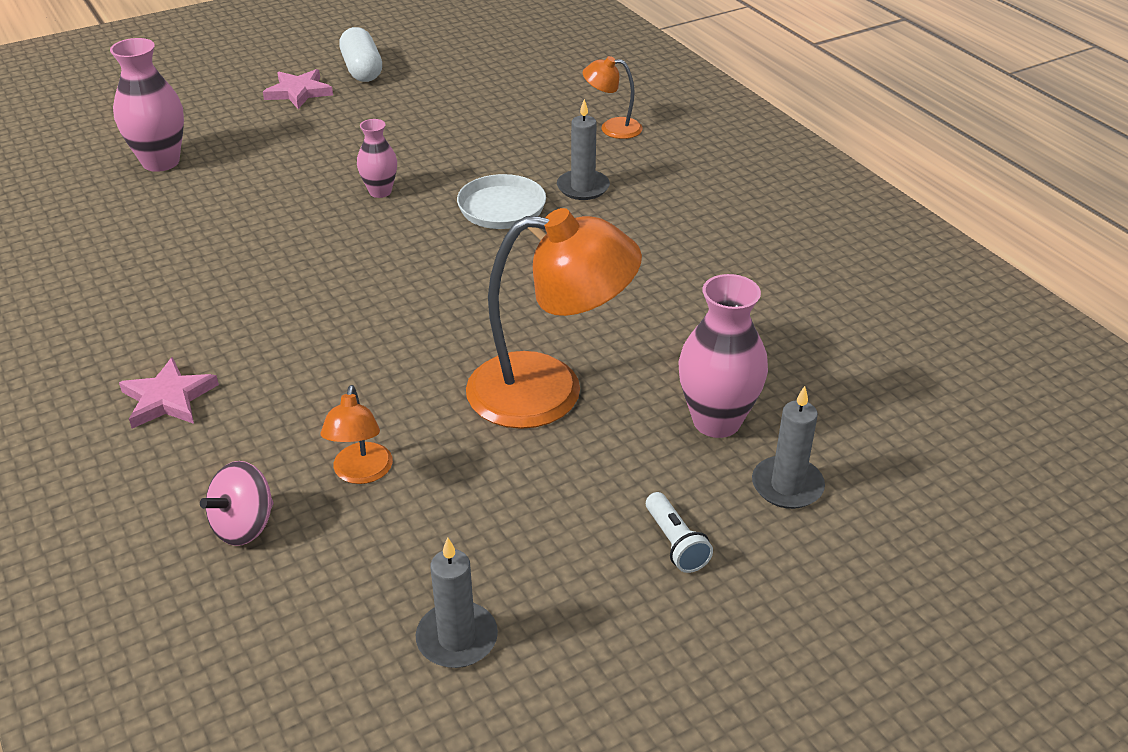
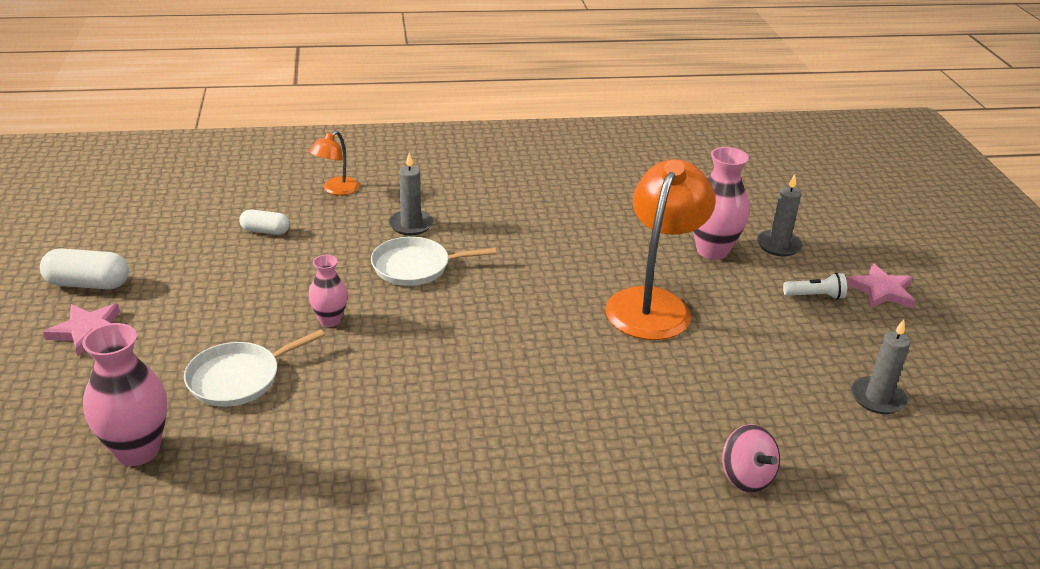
camera: 70 degrees left, 5 degrees down
(168, 398) = (568, 499): pink star -> pink star (881, 290)
(270, 174) = (238, 378): none -> white pan
(361, 473) = (707, 407): orange lamp -> none
(504, 116) = (265, 231): none -> white capsule

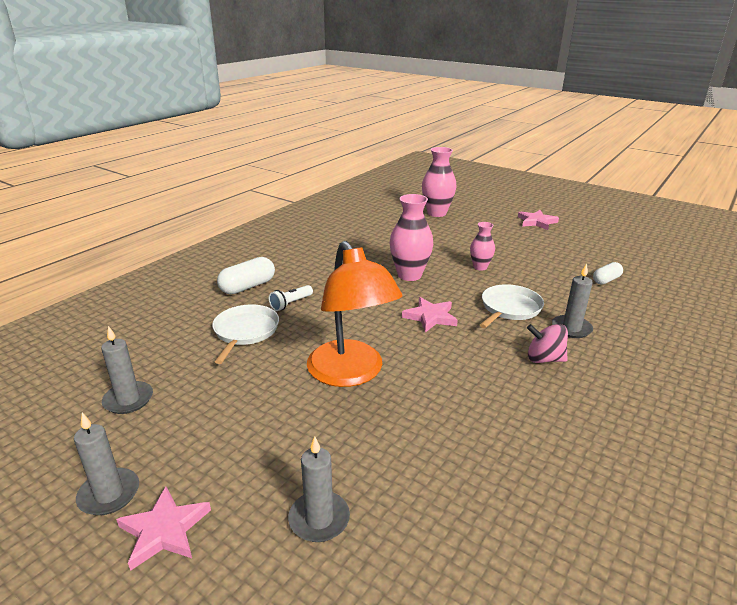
camera: 135 degrees right, 5 degrees down
(88, 284) = (583, 229): white capsule -> white capsule (247, 287)
(238, 378) = (458, 237): white pan -> white pan (245, 332)
(336, 190) = (656, 321): orange lamp -> none
(500, 305) = (430, 317): none -> pink star
(712, 251) = (370, 458): pink vase -> pink vase (409, 275)
(746, 477) = (194, 312): pink spinning top -> pink spinning top (544, 359)
(815, 296) = (232, 470): white flashlight -> white flashlight (291, 304)
(915, 330) = (109, 494): none -> grey candle

